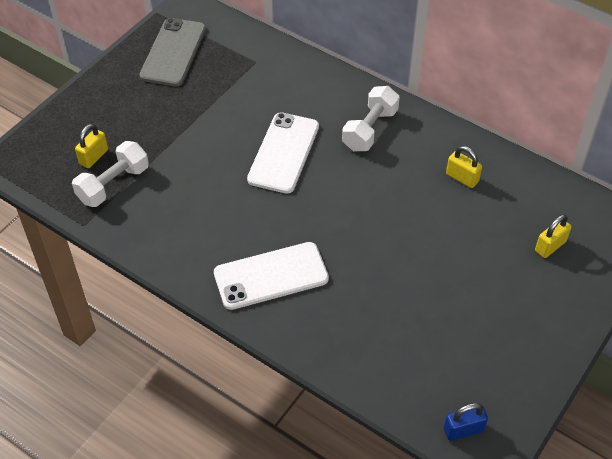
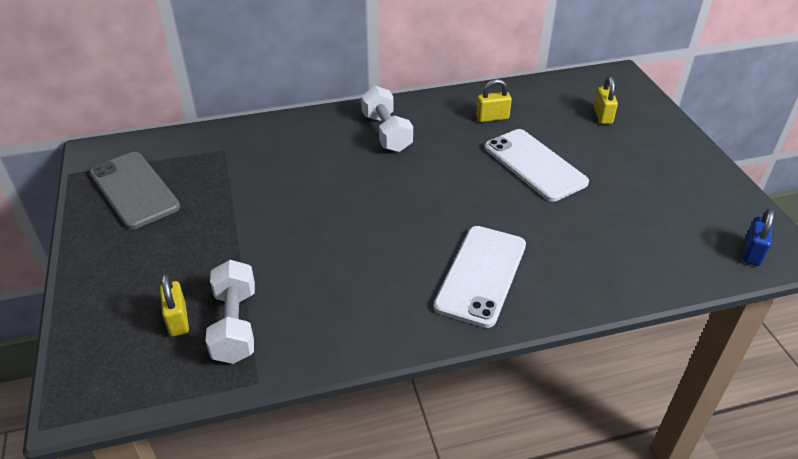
camera: 50 degrees left, 10 degrees down
(283, 153) = (349, 190): white phone -> white phone (534, 165)

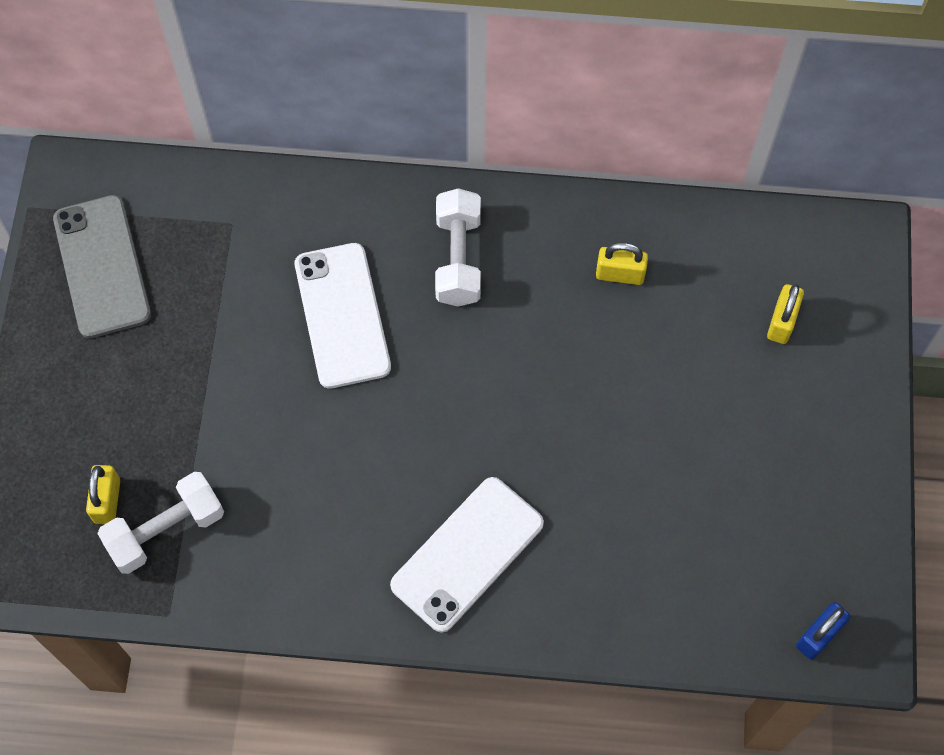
camera: 20 degrees right, 25 degrees up
(235, 325) = (166, 530): white dumbbell -> white dumbbell turned 45 degrees clockwise
(534, 165) = (629, 390): white phone -> white phone (342, 315)

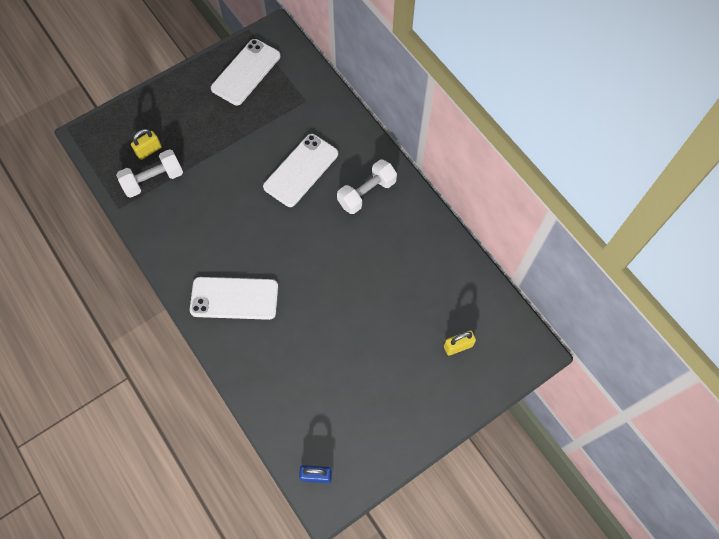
camera: 50 degrees right, 0 degrees up
(102, 266) = (246, 72): grey phone -> white phone
(166, 530) = (153, 180): white dumbbell -> white dumbbell turned 45 degrees counterclockwise
(620, 274) = (418, 261): yellow padlock -> none

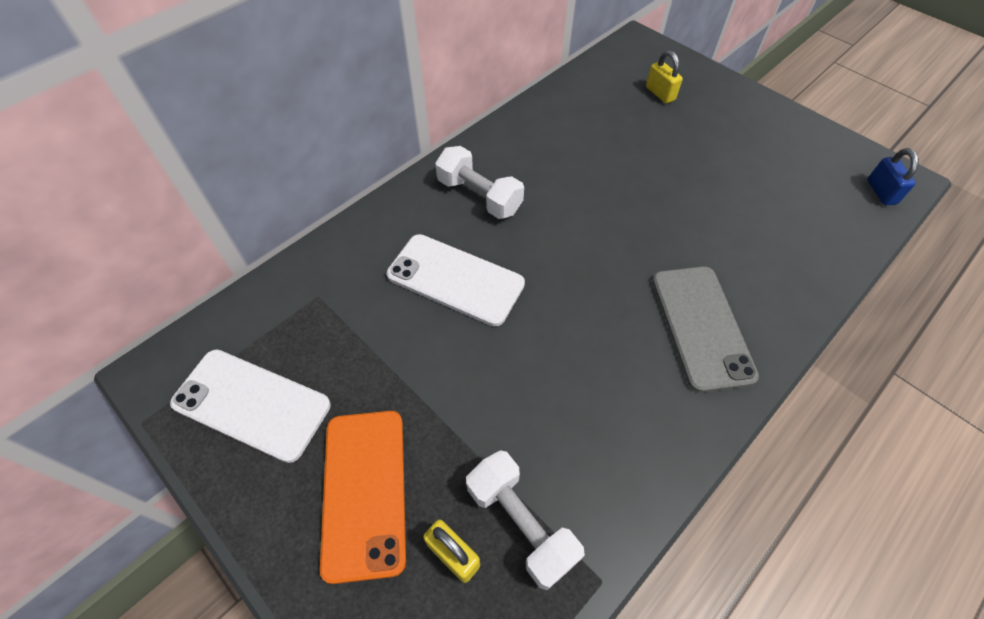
camera: 100 degrees left, 10 degrees down
(188, 118) = (364, 491): none -> orange phone
(234, 298) = (701, 326): white phone -> grey phone

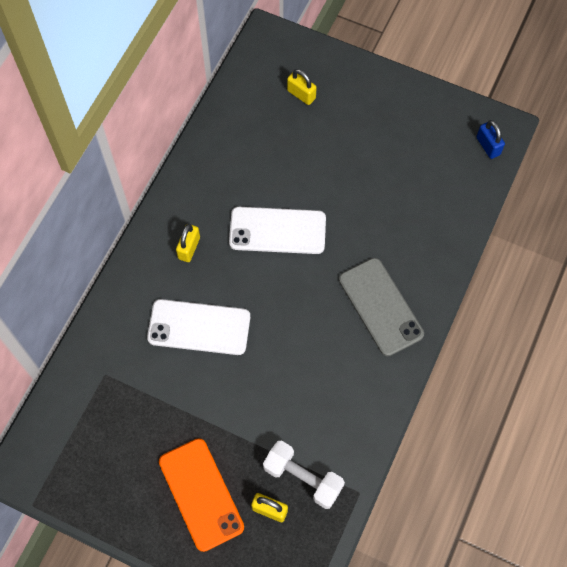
camera: 20 degrees left, 10 degrees up
(251, 404) = (100, 467): white phone -> white phone (277, 231)
(479, 196) = (189, 248): white dumbbell -> yellow padlock

